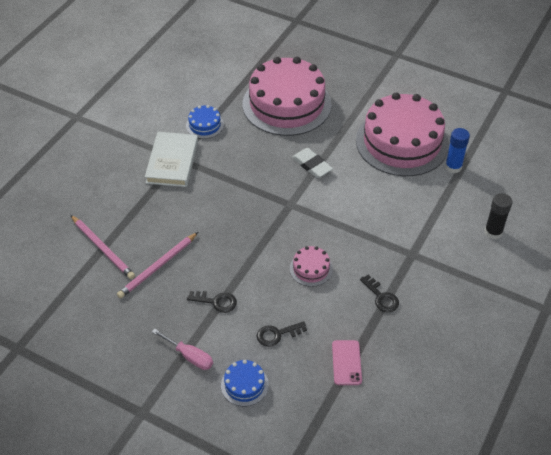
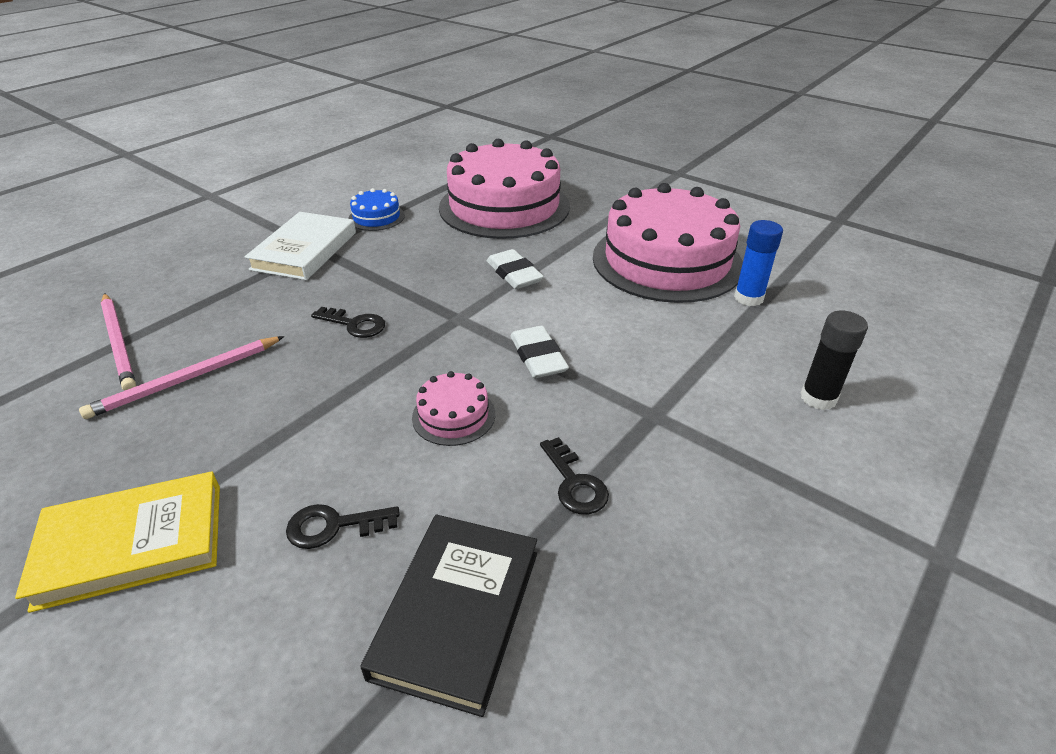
camera: 10 degrees right, 10 degrees down
(189, 356) = (132, 544): pink screwdriver -> yellow book
(216, 302) = (250, 448): black key -> black key (355, 324)
(244, 385) = (206, 628): blue cake -> none
(343, 225) = (538, 356): none -> white eraser
(346, 362) = (457, 612): pink phone -> black book

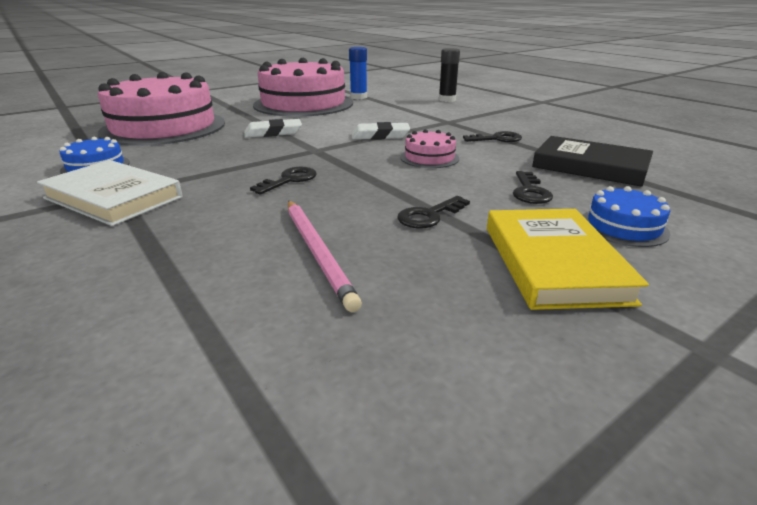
camera: 75 degrees left, 10 degrees down
(119, 343) = (192, 305): pink pencil -> none
(212, 627) = (623, 226): none -> blue cake
(258, 438) = (429, 216): none -> black key

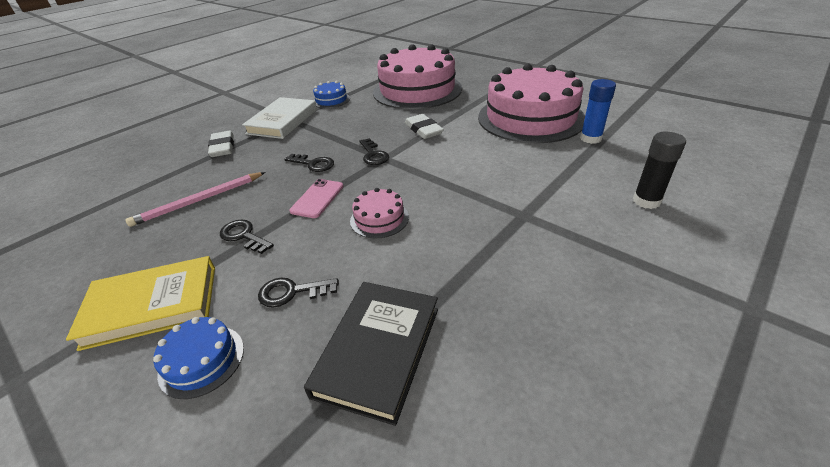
camera: 80 degrees right, 10 degrees up
(374, 179) = (317, 198): none -> pink phone
(380, 136) = (439, 180): white eraser -> white eraser (223, 147)
(497, 139) = (466, 261): black key -> black key (373, 155)

